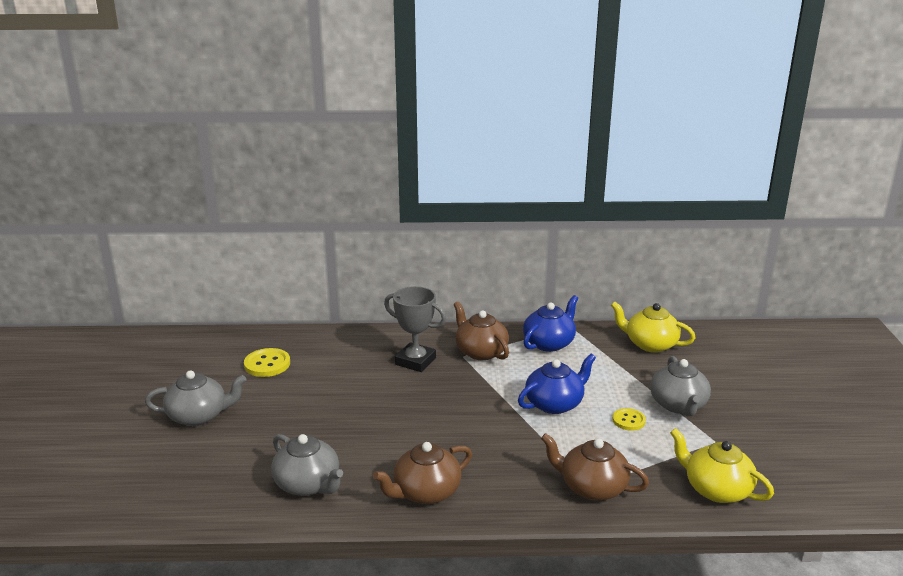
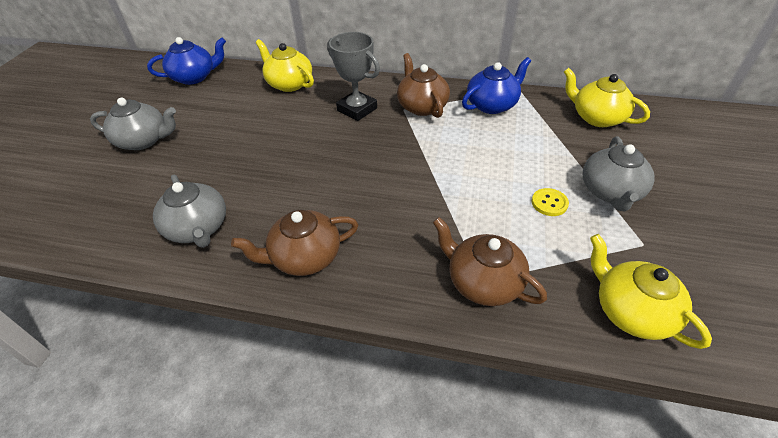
camera: 15 degrees right, 20 degrees up
(267, 364) = (227, 97): yellow button -> none
(330, 344) = (289, 84): none -> yellow teapot
(555, 404) = (476, 172): blue teapot -> blue teapot (194, 77)

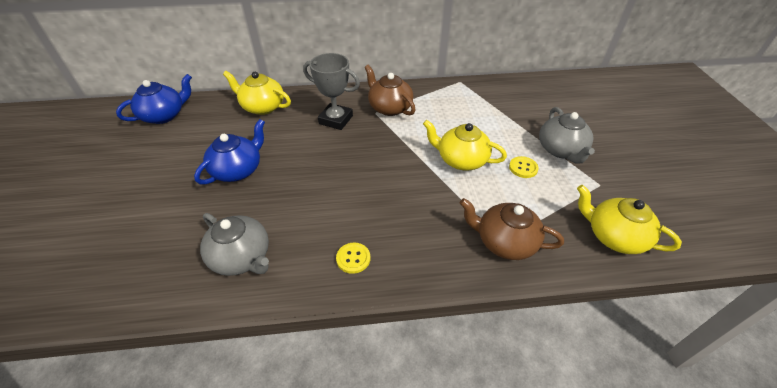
camera: 20 degrees left, 0 degrees up
(144, 140) = (142, 186): grey teapot -> none
(304, 257) = (353, 258): brown teapot -> yellow button
(492, 105) = (445, 97): blue teapot -> blue teapot (238, 170)
(597, 117) = (525, 94): yellow teapot -> yellow teapot (461, 160)

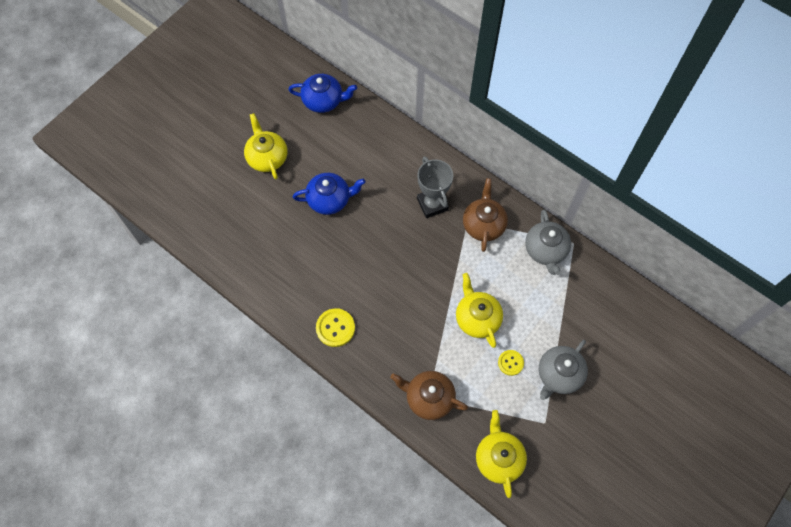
camera: 45 degrees right, 20 degrees up
(242, 257) = (281, 273): grey teapot -> grey teapot (545, 250)
(262, 107) = (394, 146): yellow teapot -> yellow teapot (267, 157)
(353, 258) = (335, 328): yellow button -> yellow button, size x1.54
(504, 242) = (429, 398): brown teapot -> brown teapot turned 45 degrees counterclockwise

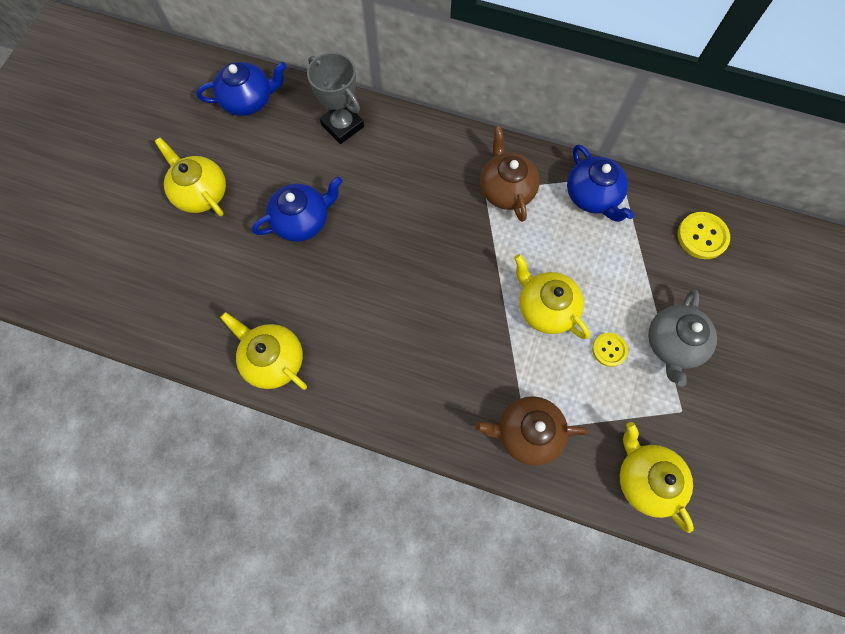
camera: 20 degrees left, 5 degrees up
(275, 288) = (273, 359): none -> yellow teapot
(335, 328) = (372, 384): yellow button -> yellow button (702, 236)
(432, 204) = (434, 184): grey trophy -> grey trophy (342, 126)
(545, 250) = (592, 196): grey teapot -> blue teapot

